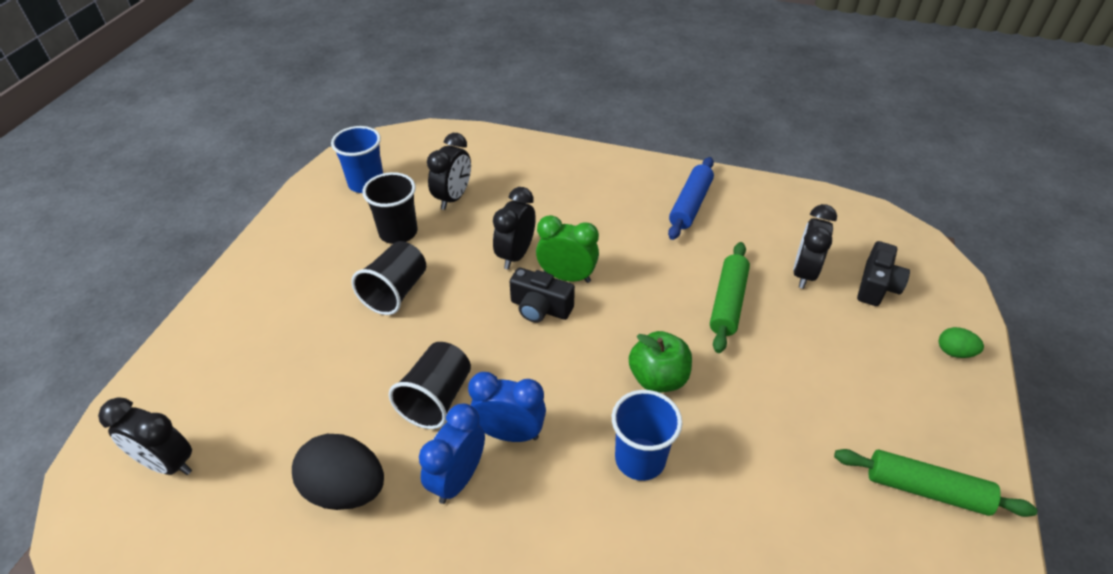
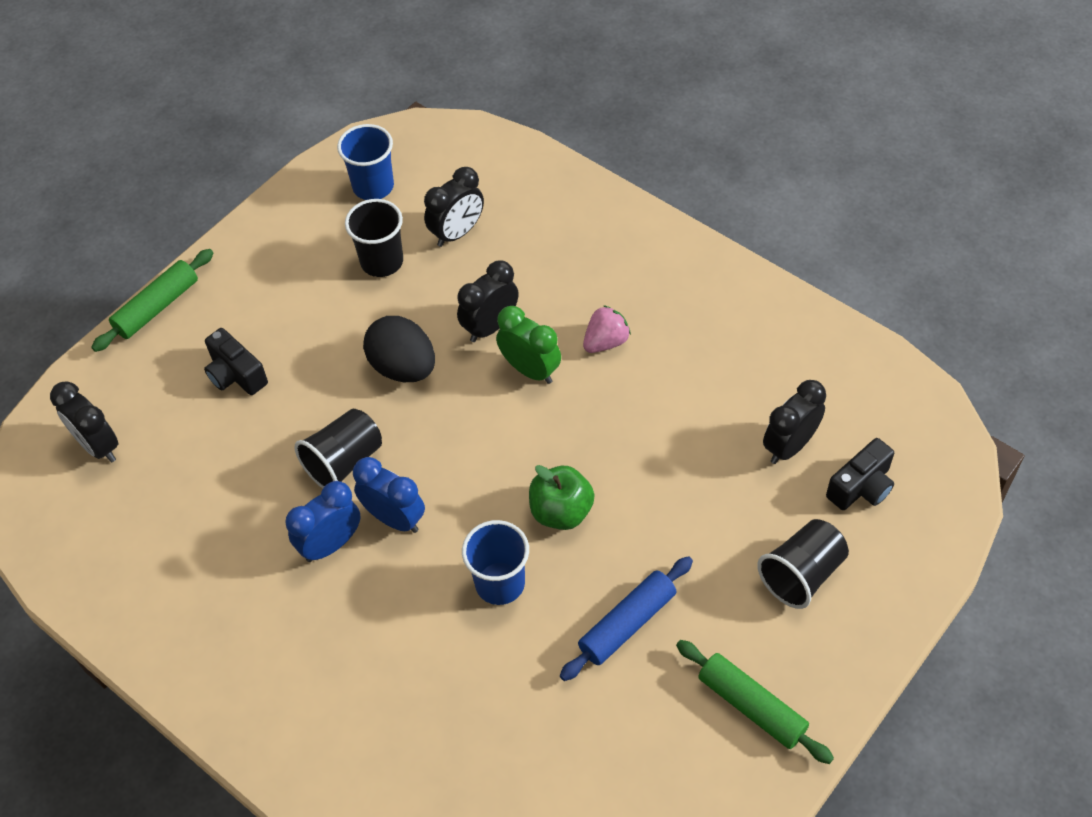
camera: 25 degrees right, 10 degrees up
(346, 489) = (234, 520): black egg -> black egg (403, 367)
(395, 292) = (351, 334): black cup -> black cup (801, 574)
(540, 308) = (485, 397): black camera -> black camera (236, 375)
(616, 241) = (606, 342): none -> pink strawberry
(690, 205) = (716, 320): blue rolling pin -> blue rolling pin (627, 624)
(727, 302) = (682, 453): green rolling pin -> green rolling pin (157, 307)
(954, 352) = (889, 588): green egg -> none

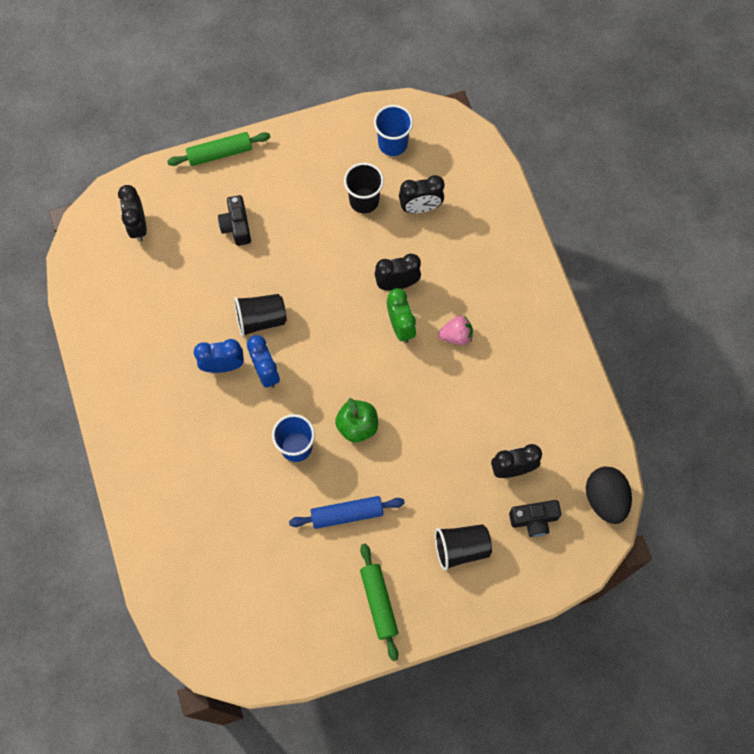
camera: 30 degrees right, 15 degrees up
(403, 367) = (331, 280): black egg -> black egg (605, 499)

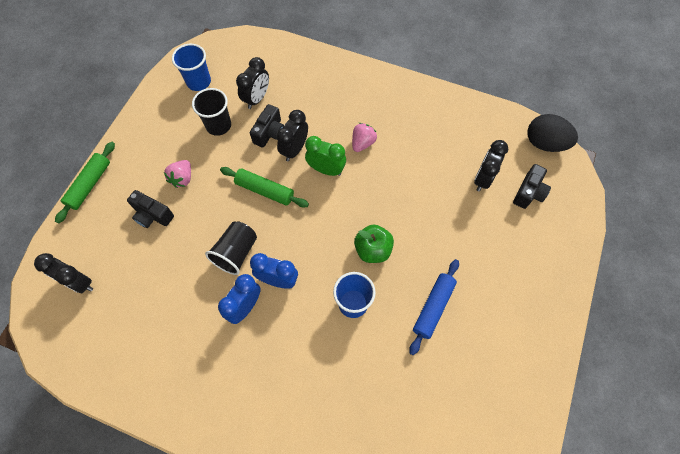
camera: 50 degrees left, 5 degrees down
(288, 218) = (182, 178): none -> pink strawberry
(378, 602) = (518, 337): green rolling pin -> green rolling pin (265, 190)
(395, 248) = (269, 133): none -> black camera
(461, 548) = (516, 251): black cup -> none

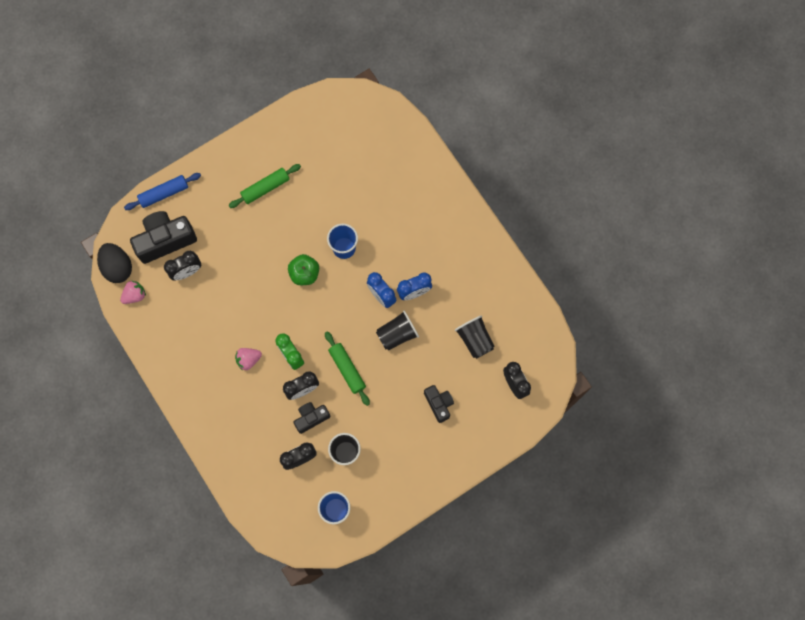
camera: 145 degrees left, 10 degrees up
(89, 185) = (472, 463): green rolling pin -> green rolling pin (265, 188)
(148, 300) = (475, 339): none -> black cup
(182, 178) = (400, 421): pink strawberry -> pink strawberry (135, 295)
(433, 307) = (296, 211): blue rolling pin -> blue rolling pin (164, 193)
(528, 193) = (165, 240): black camera -> black camera, size x1.74

